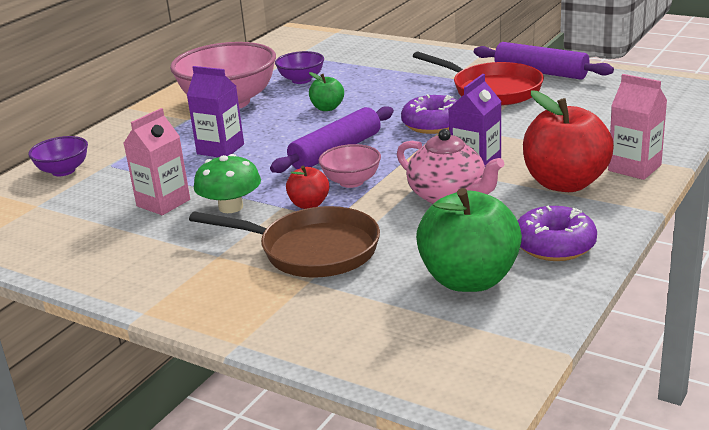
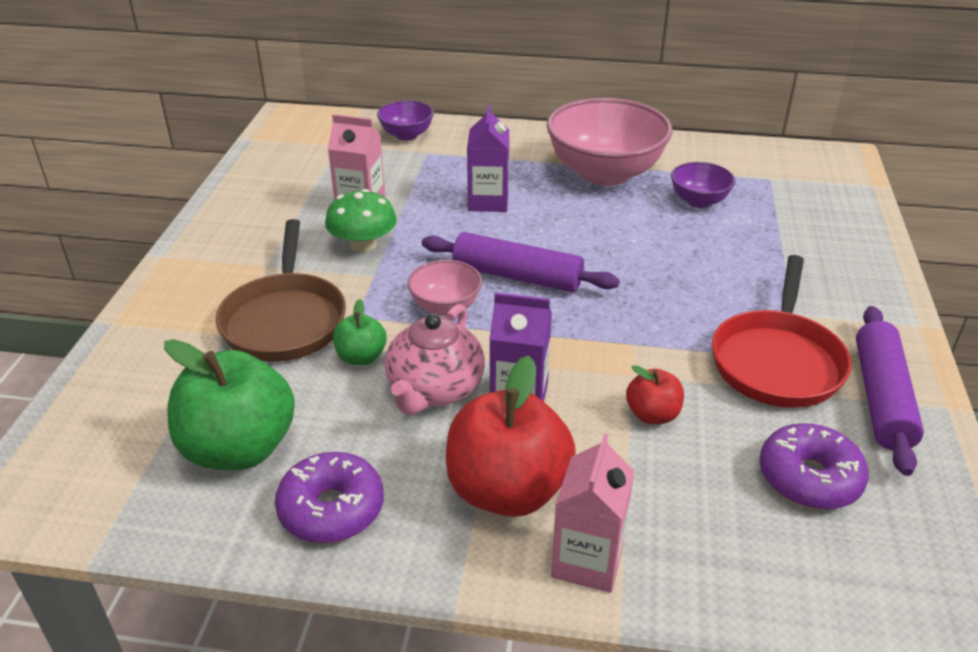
camera: 65 degrees right, 10 degrees up
(309, 204) = (383, 291): red apple -> red apple (652, 415)
(327, 108) = (630, 240): green apple -> green apple (361, 357)
(433, 124) = (630, 332): purple donut -> purple donut (809, 478)

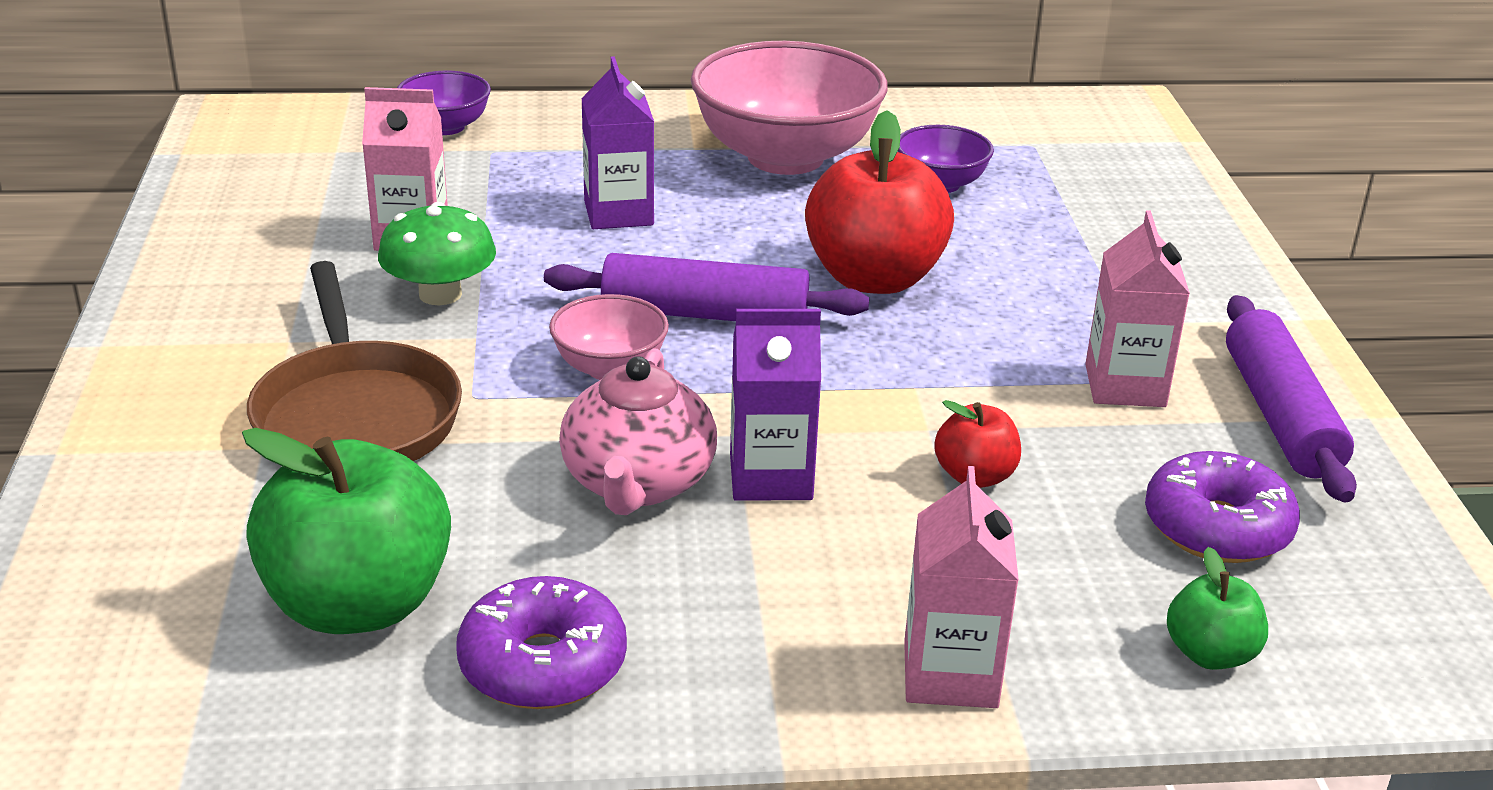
camera: 15 degrees left, 5 degrees down
(361, 357) = (503, 453): green apple -> green apple (1210, 654)
(507, 490) = (801, 602): red apple -> red apple (874, 278)
(777, 361) = (1125, 386): red pan -> pink carton

